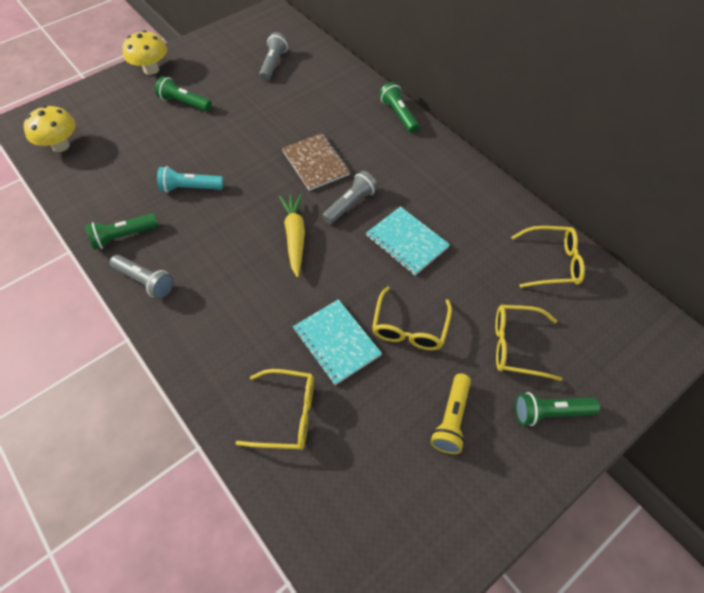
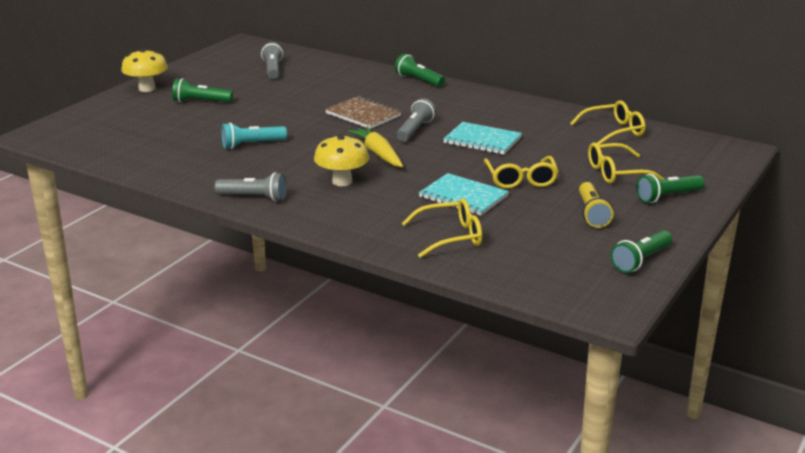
camera: 20 degrees left, 30 degrees down
(61, 146) = (90, 142): yellow mushroom -> yellow mushroom (342, 181)
(123, 236) = (208, 179): green flashlight -> green flashlight (641, 260)

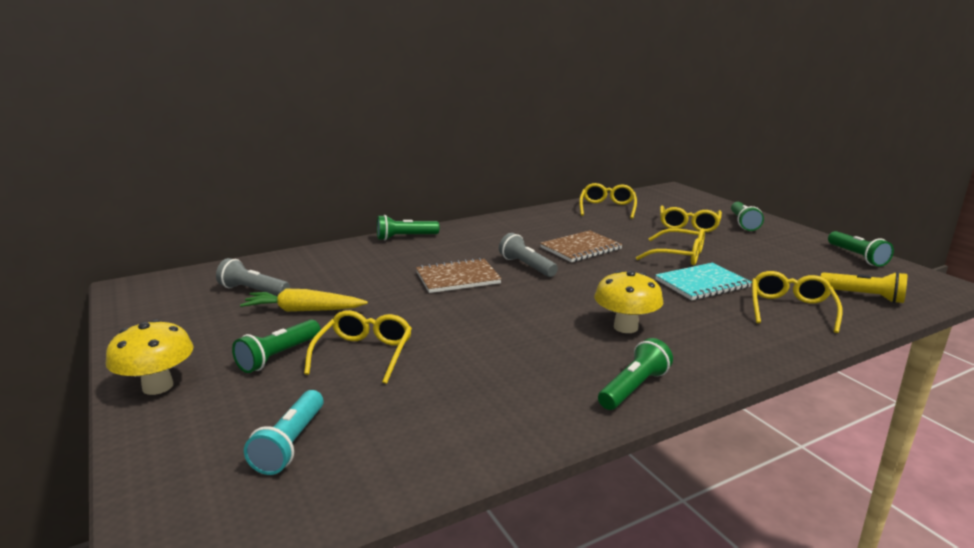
camera: 60 degrees left, 5 degrees down
(224, 120) = (364, 354): none -> yellow glasses
(252, 144) = (468, 353): turquoise flashlight -> turquoise flashlight (290, 444)
(254, 197) = (634, 388): grey flashlight -> green flashlight
(378, 153) = (567, 294): yellow carrot -> yellow carrot (303, 310)
(482, 140) = (580, 248): turquoise notebook -> brown notebook
(592, 214) = (763, 250): yellow flashlight -> yellow flashlight (863, 296)

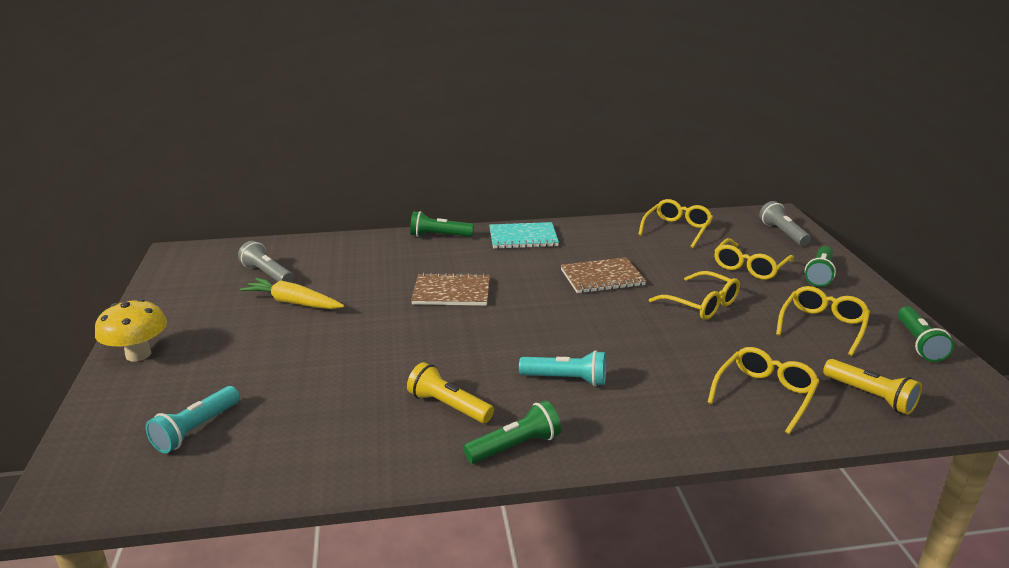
camera: 20 degrees right, 5 degrees up
(278, 356) = (242, 345): green flashlight -> none
(364, 354) = (310, 358): yellow glasses -> yellow glasses (822, 326)
(527, 266) = (528, 290): grey flashlight -> grey flashlight (782, 233)
(541, 368) = (448, 406): none -> yellow flashlight
(625, 327) = (566, 379): yellow mushroom -> turquoise flashlight
(702, 283) = (694, 344): turquoise notebook -> turquoise notebook (523, 237)

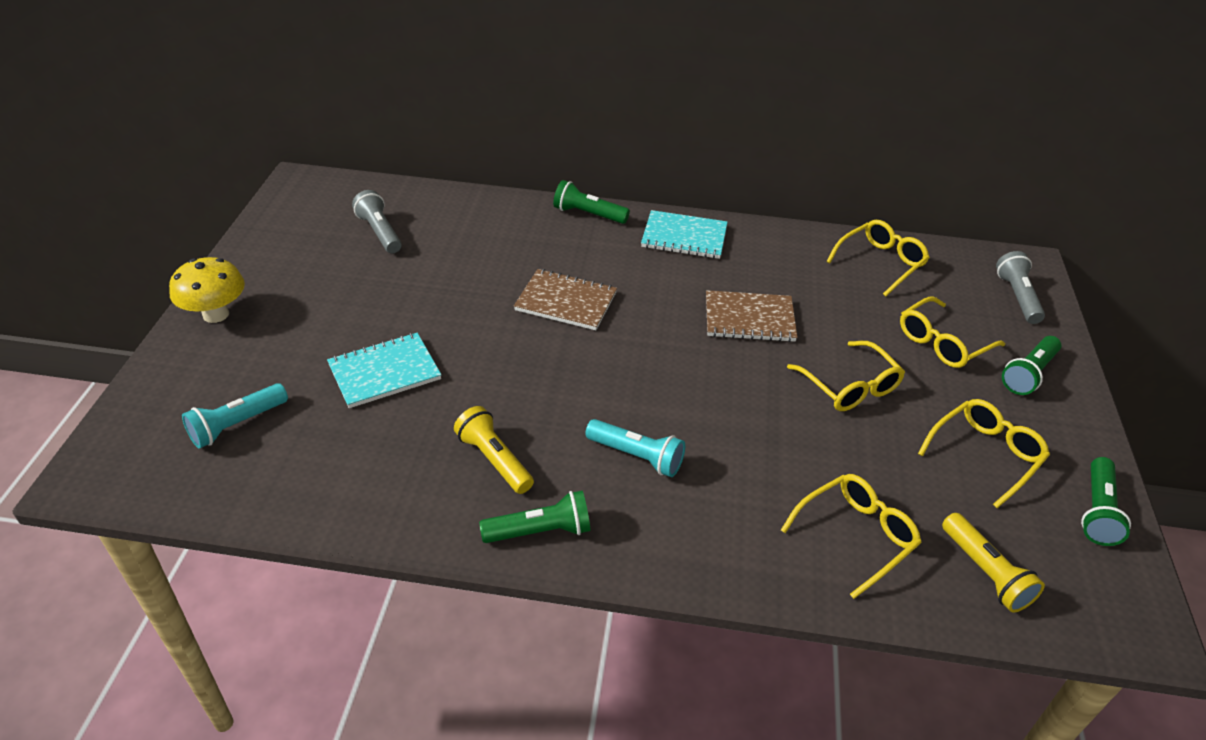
camera: 15 degrees right, 15 degrees up
(293, 302) = (391, 279): yellow carrot -> none
(319, 365) = (384, 372): none -> turquoise notebook

